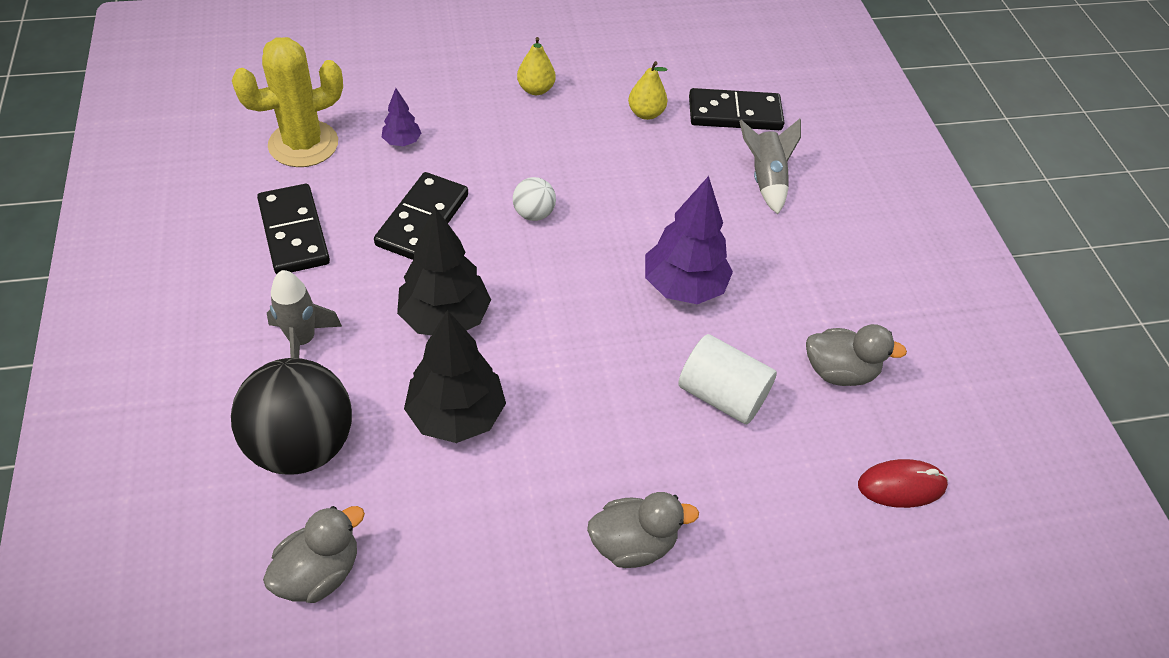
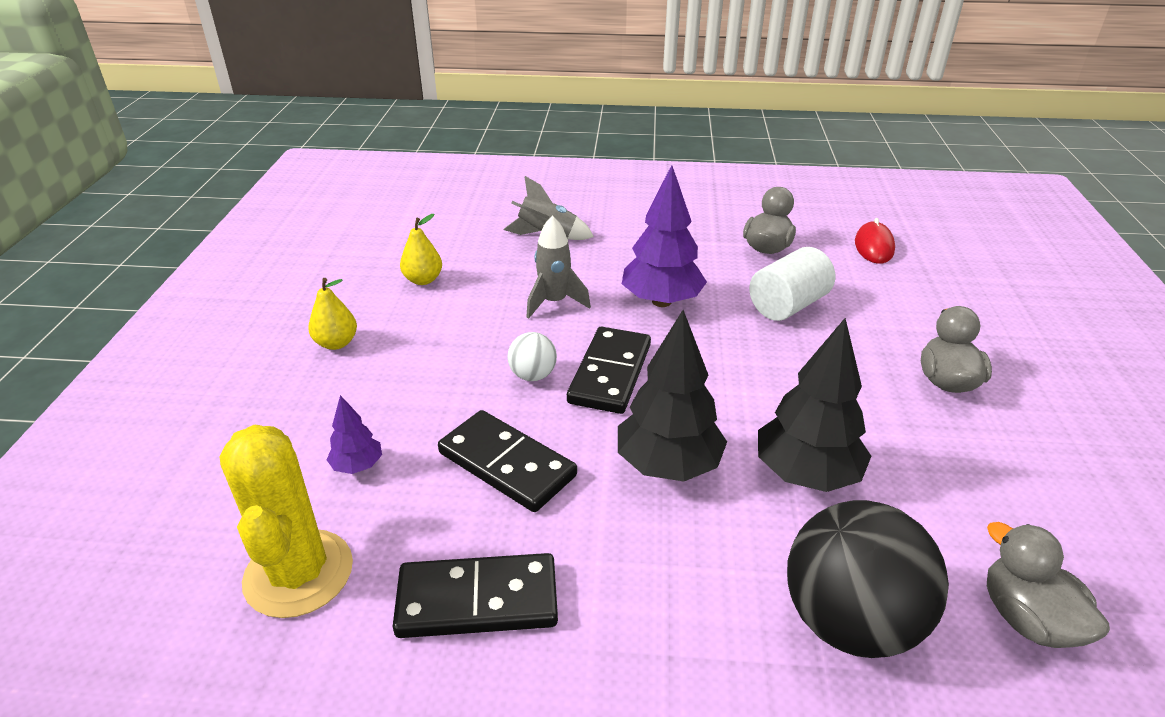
camera: 70 degrees left, 15 degrees down
(302, 341) = (680, 606): grey rocket -> grey rocket (554, 302)
(734, 113) = (454, 233): black domino -> black domino (610, 373)

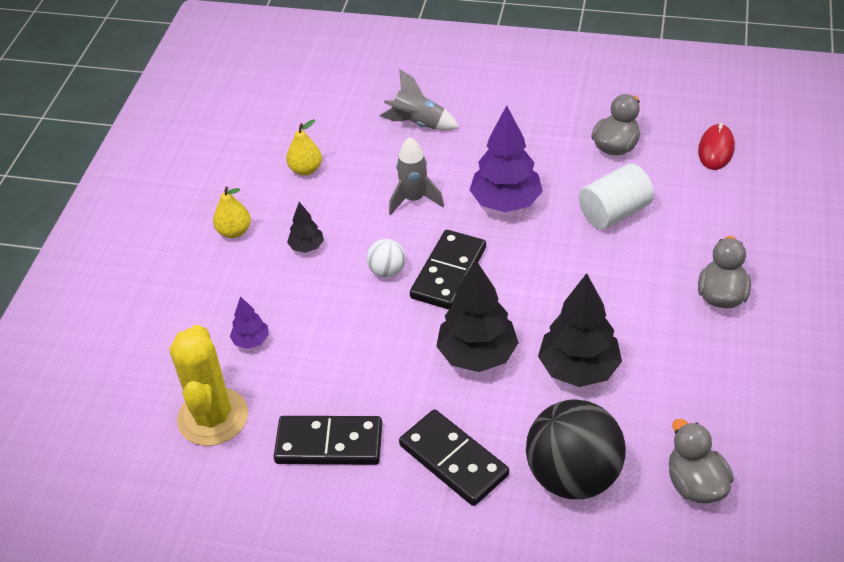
camera: 10 degrees right, 10 degrees up
(428, 355) = (306, 247): none -> black tree
(506, 464) = (358, 347): black domino -> black domino (453, 460)

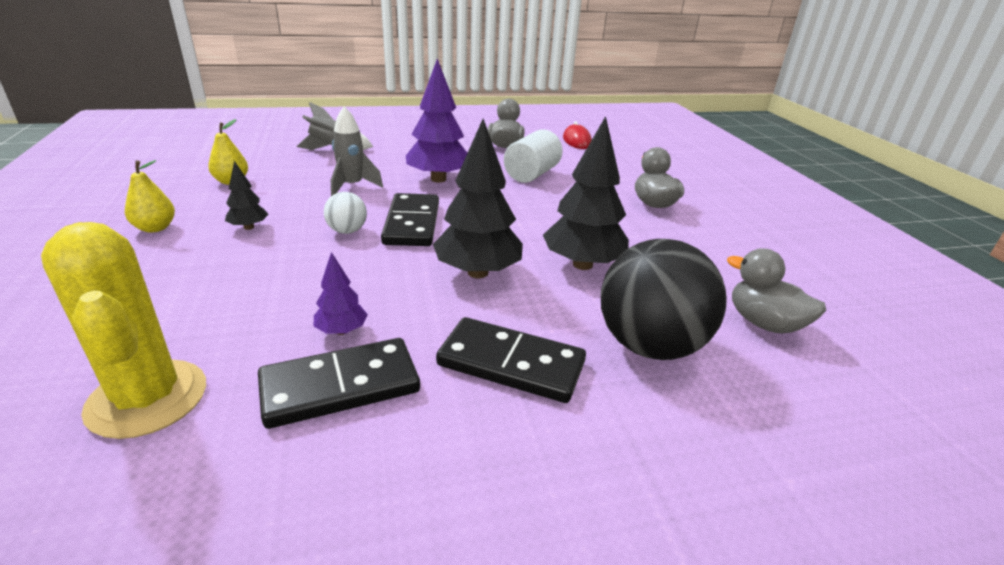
camera: 30 degrees left, 15 degrees down
(251, 341) = (195, 309): purple tree -> purple tree (342, 331)

